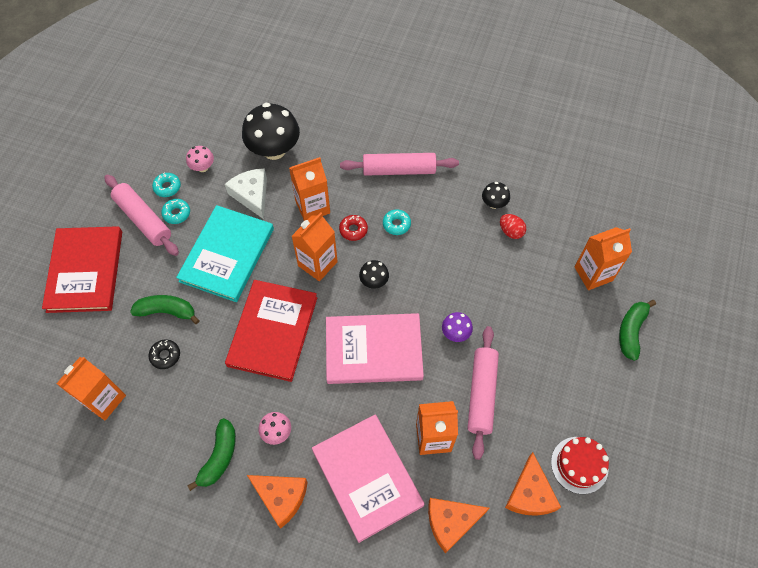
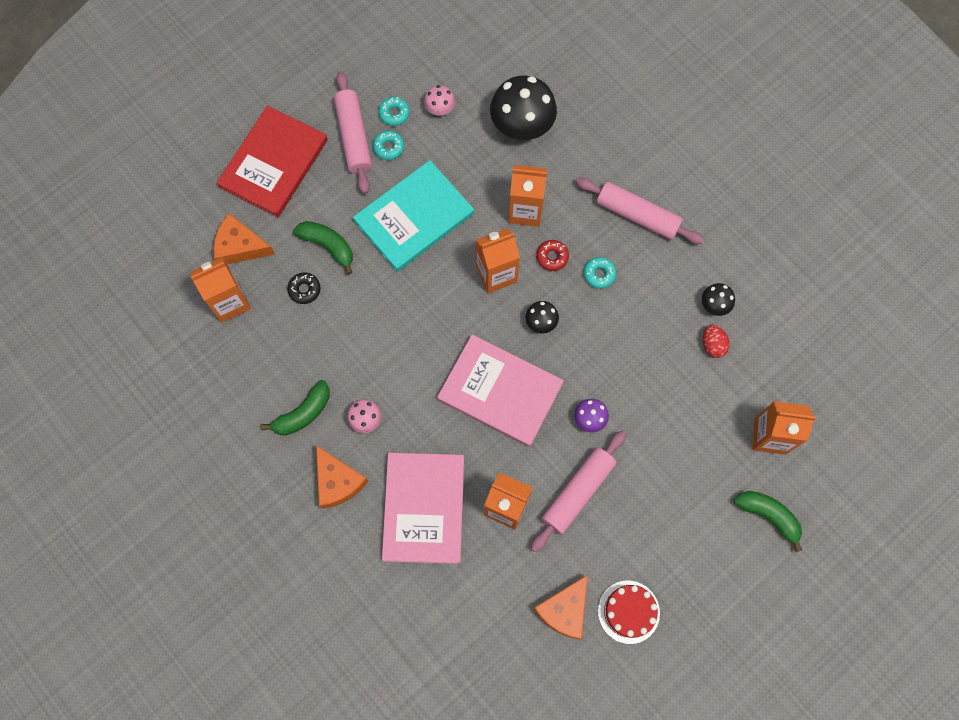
camera: 30 degrees right, 10 degrees up
(252, 195) = (472, 166): white cheese -> none
(272, 331) = (415, 320): red book -> none
(451, 522) = (475, 592): orange cheese -> orange cheese (240, 246)
(631, 331) = (768, 516): green banana -> green banana turned 75 degrees clockwise

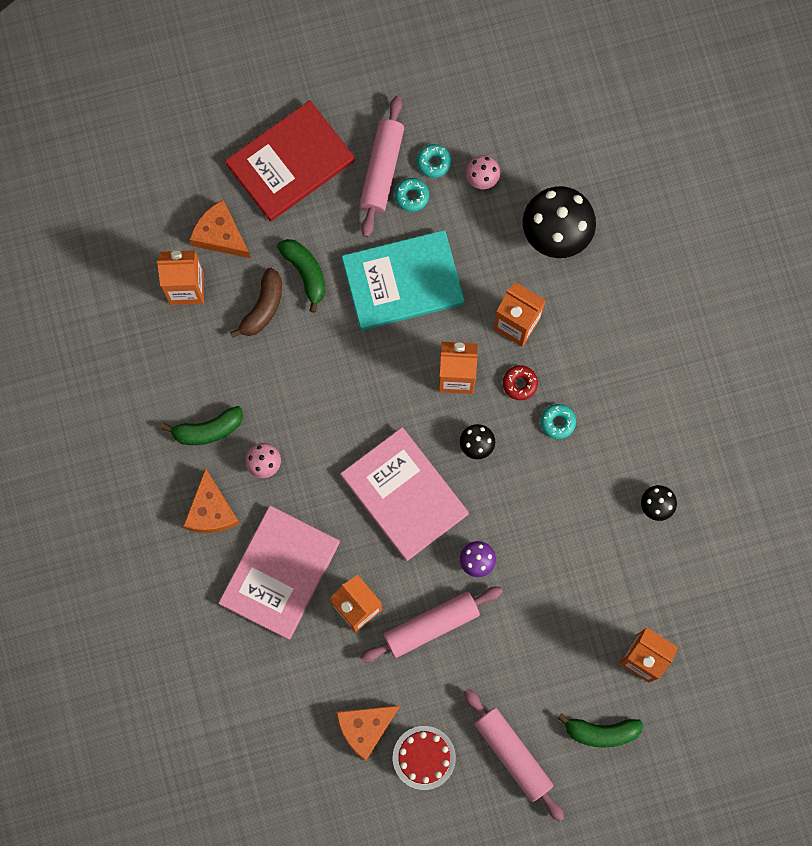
camera: 25 degrees right, 5 degrees up
(304, 290) = (263, 307): black donut -> brown banana
(637, 215) = (626, 379): pink rolling pin -> pink rolling pin (512, 754)
(712, 345) = (633, 544): red egg -> none
(768, 516) = (601, 732): green banana -> green banana turned 120 degrees clockwise

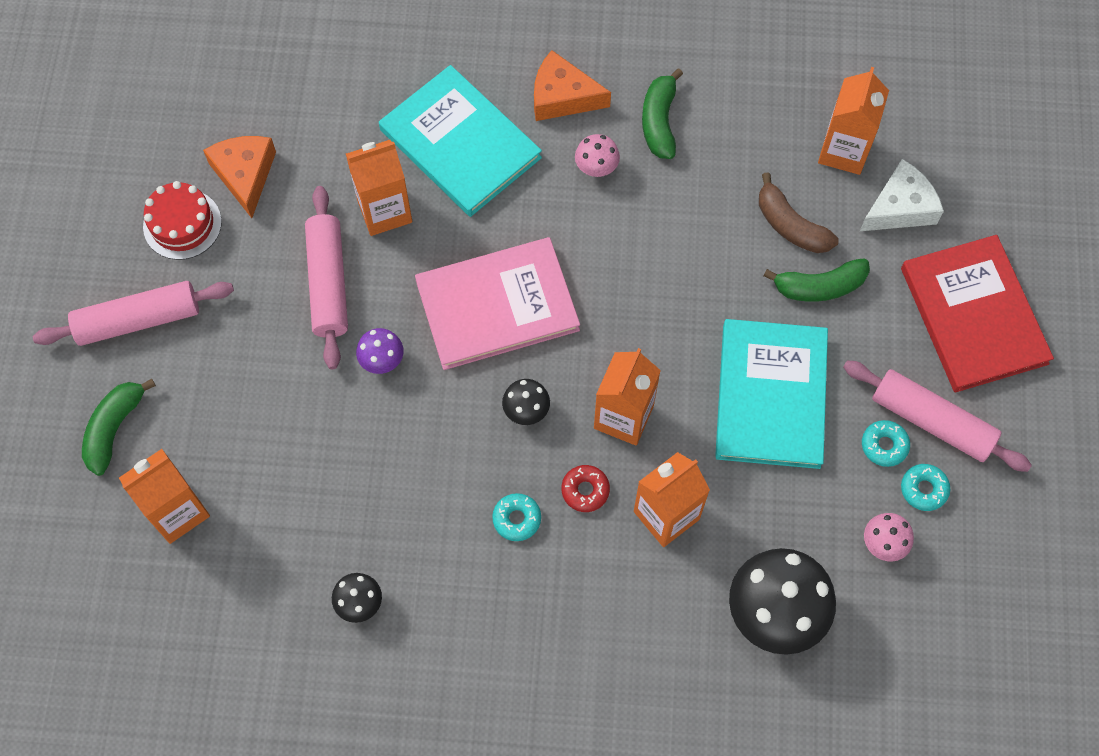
camera: 110 degrees right, 10 degrees down
(220, 235) = (900, 207): orange cheese -> white cheese
(280, 573) = (460, 144): pink book -> turquoise book

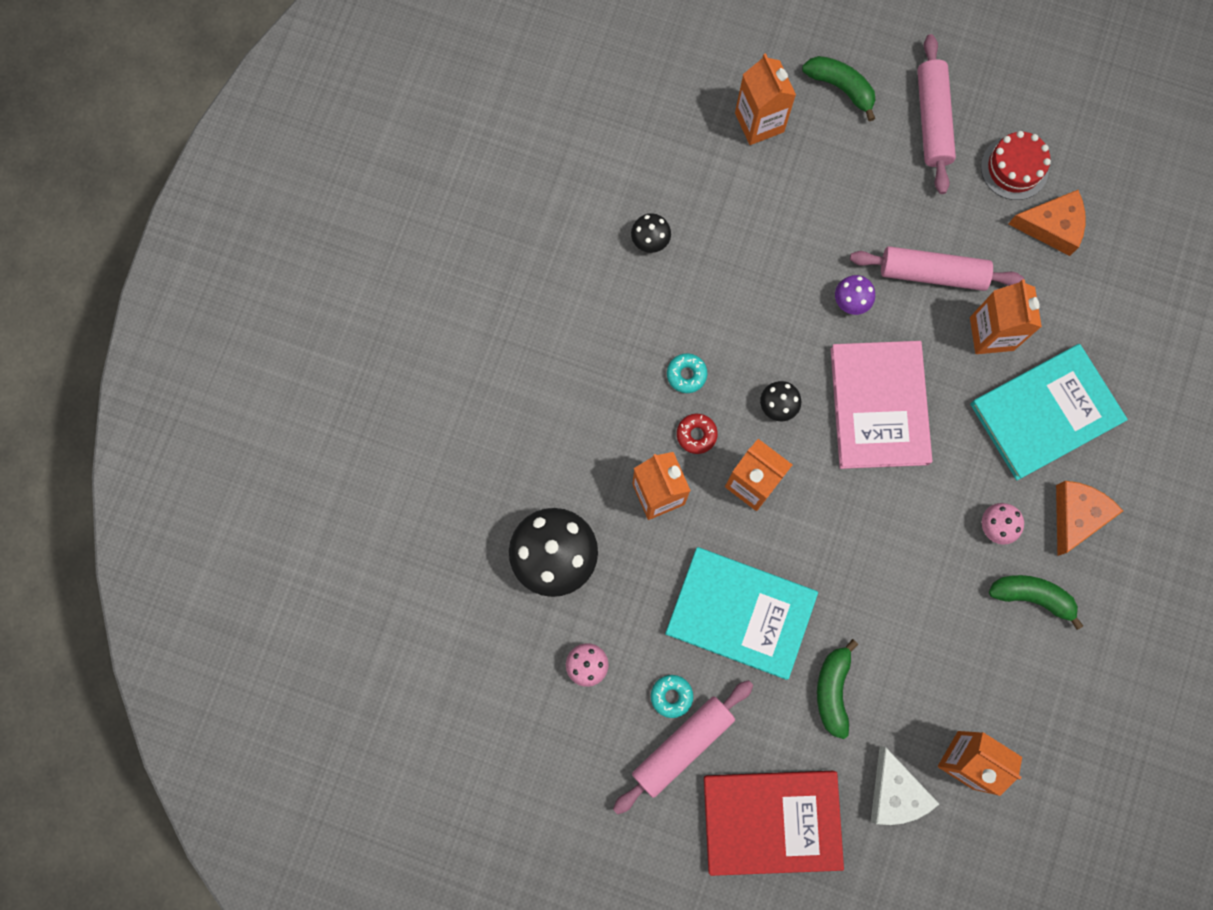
camera: 105 degrees right, 10 degrees up
(790, 225) = (899, 684): brown banana -> none
(923, 489) = (624, 716): turquoise donut -> none

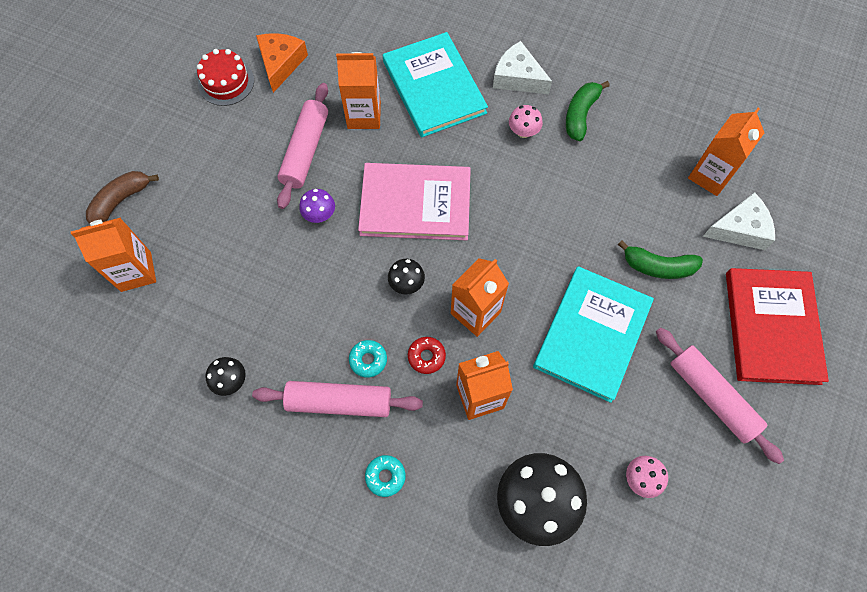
camera: 85 degrees left, 10 degrees down
(671, 696) = (667, 402): turquoise donut -> turquoise donut (385, 476)
(840, 87) = (120, 201): green banana -> brown banana
(932, 120) = (169, 135): pink rolling pin -> pink rolling pin (339, 402)
(1076, 515) = (517, 77): orange cheese -> white cheese

